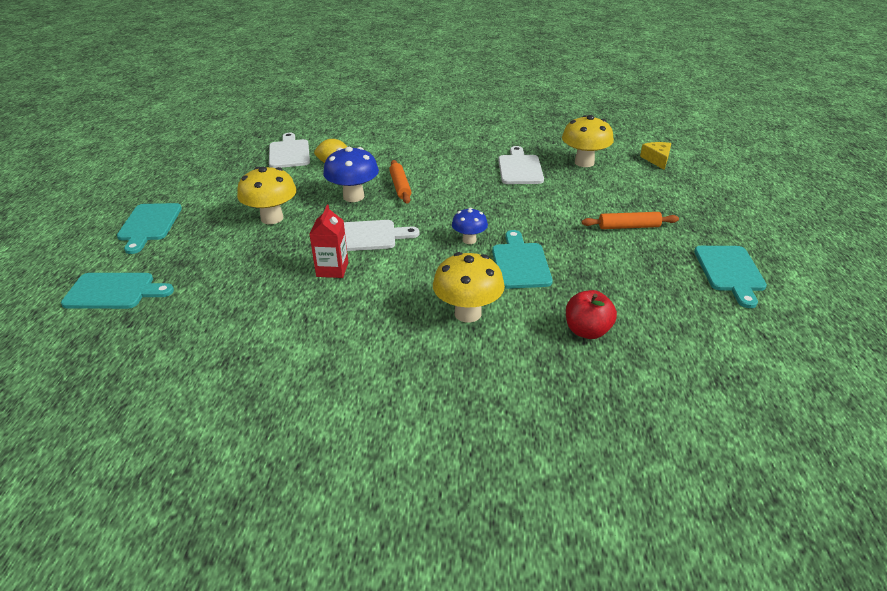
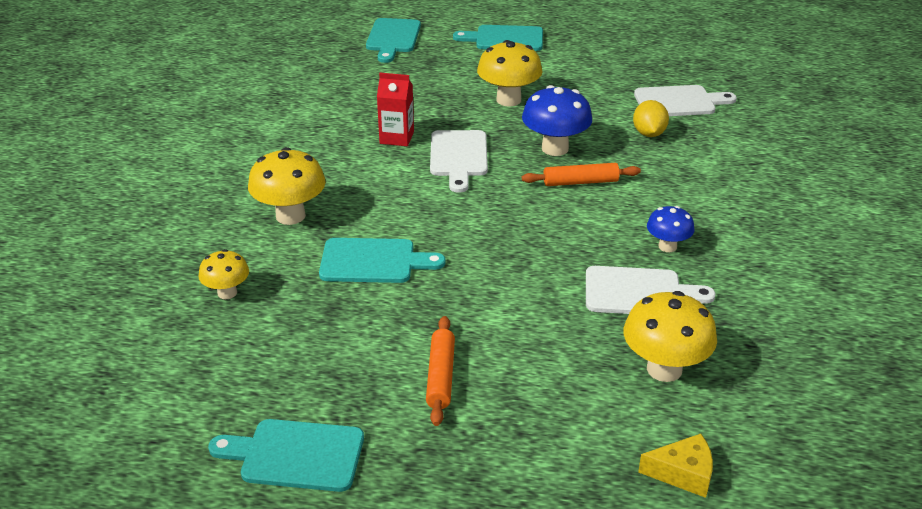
camera: 95 degrees right, 0 degrees up
(469, 240) = (435, 227): blue mushroom -> blue mushroom (667, 246)
(587, 331) = (227, 293): red apple -> yellow mushroom

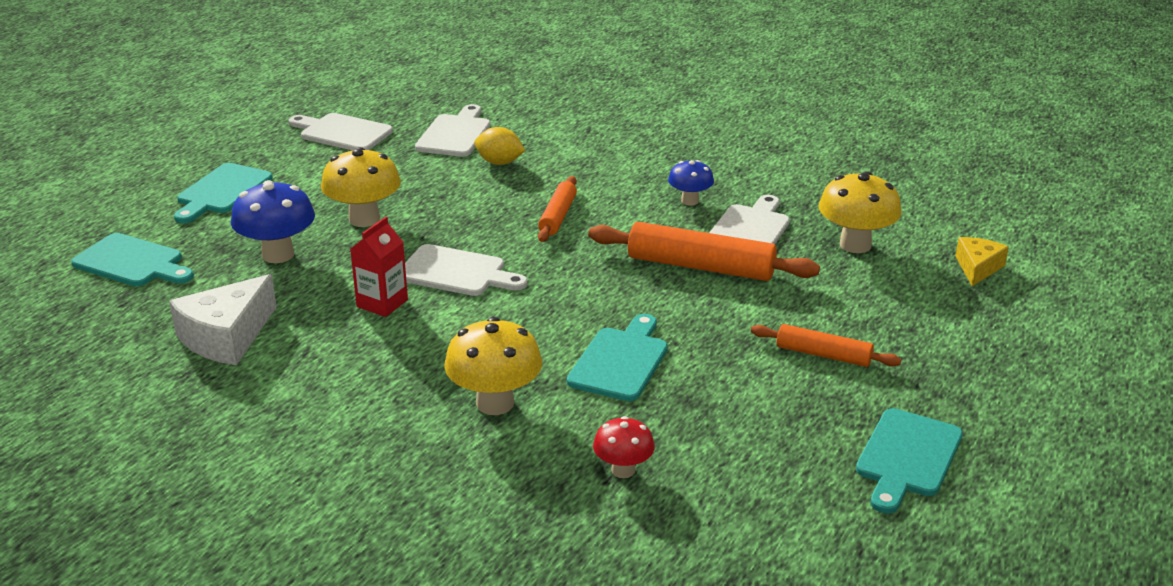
camera: 70 degrees left, 5 degrees down
(227, 293) = (623, 470): yellow mushroom -> red mushroom
(323, 94) = (226, 337): none -> white cheese
(550, 275) = (701, 266): none -> orange rolling pin
(555, 148) = (486, 215): blue mushroom -> blue mushroom (278, 255)
(633, 56) = (342, 133): none -> white cutting board

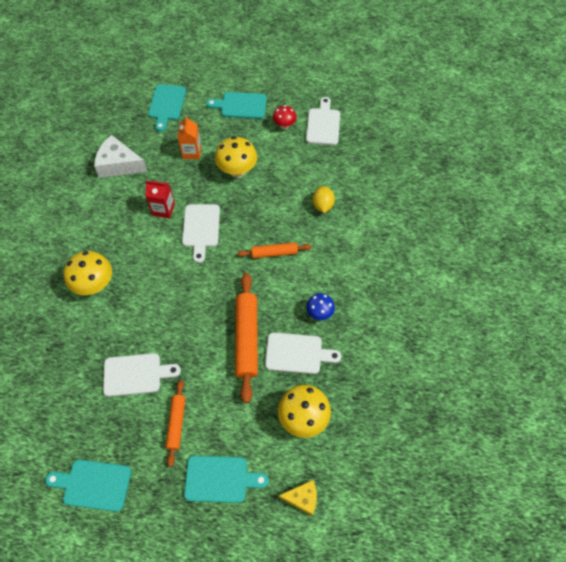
camera: 70 degrees right, 30 degrees up
(278, 255) = (192, 152): blue mushroom -> orange carton
(455, 134) = (346, 173): white cutting board -> white cutting board (136, 374)
(620, 361) = (143, 326): turquoise cutting board -> turquoise cutting board (220, 479)
(623, 470) = (56, 354): red mushroom -> red mushroom (284, 125)

